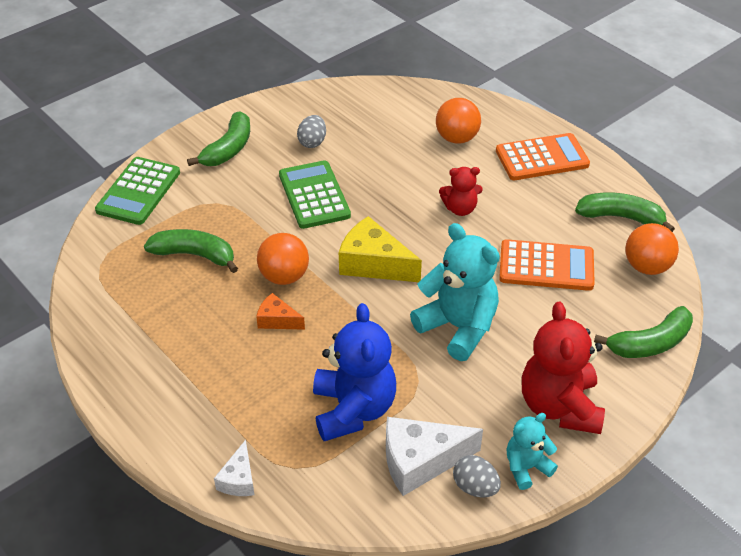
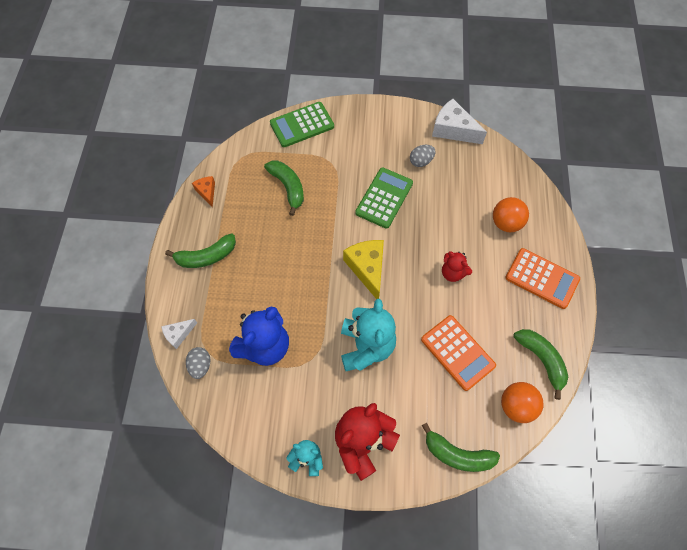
camera: 45 degrees right, 20 degrees up
(228, 149) = (372, 131): green banana -> green banana (206, 256)
(277, 320) = (285, 261): orange cheese -> orange cheese (207, 192)
(284, 276) = (315, 237): orange ball -> none
(420, 461) = (263, 404): white cheese -> white cheese (453, 129)
(475, 487) = (271, 444): grey egg -> grey egg (200, 365)

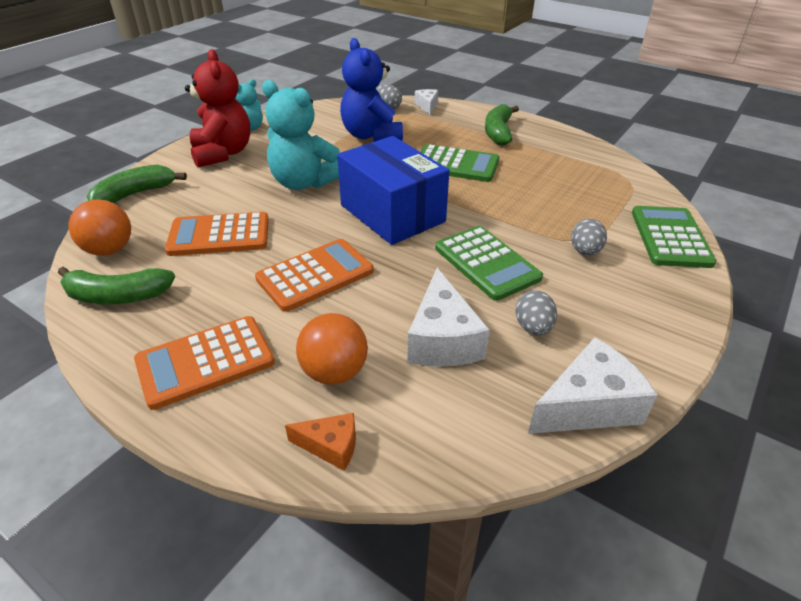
camera: 120 degrees right, 25 degrees down
(207, 192) = (584, 149): orange cheese -> orange cheese (330, 446)
(279, 262) = (456, 164): none -> green calculator
(288, 187) = (558, 197): green banana -> none
(342, 158) = (585, 251): none -> grey egg
(367, 268) = (392, 213): yellow cheese -> blue box
(452, 273) = (315, 275): red teddy bear -> orange calculator
(455, 192) = (442, 339): none -> white cheese

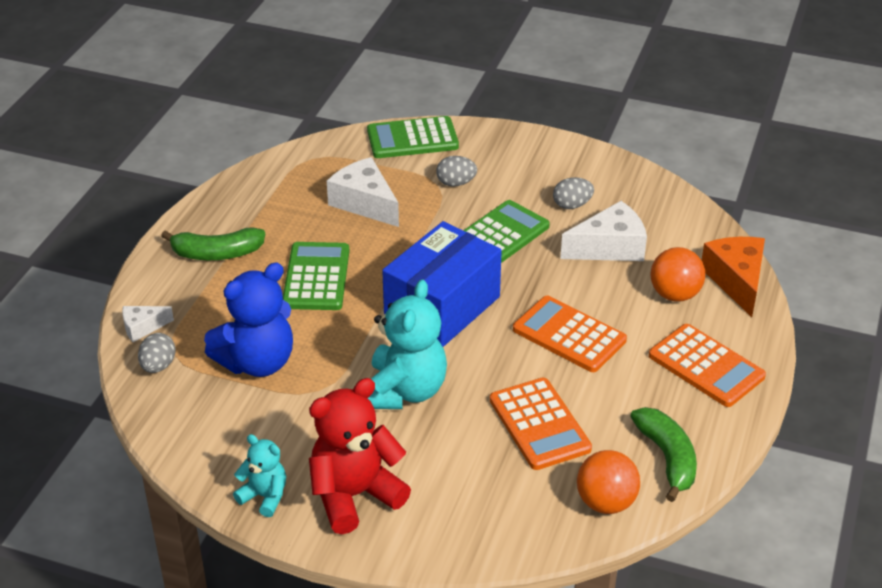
camera: 105 degrees left, 0 degrees up
(135, 194) = (491, 538): green banana -> none
(330, 446) = (736, 281): orange cheese -> orange cheese, size x1.81
(588, 405) = (635, 179): white cheese -> white cheese (364, 203)

